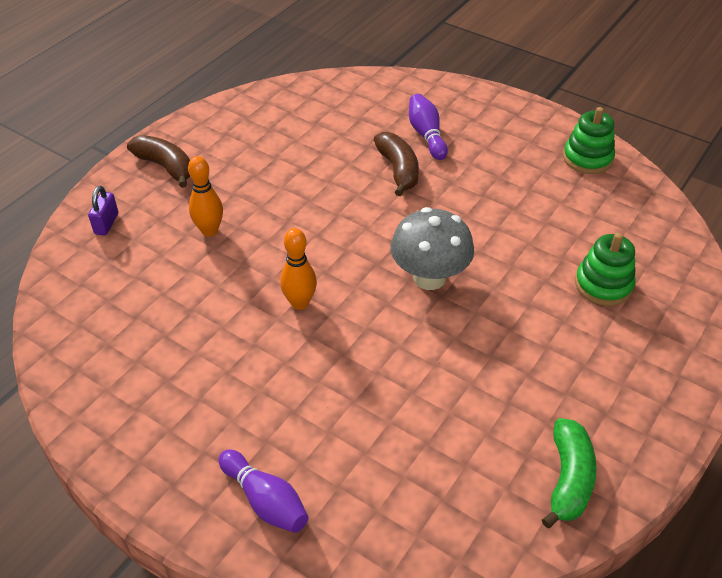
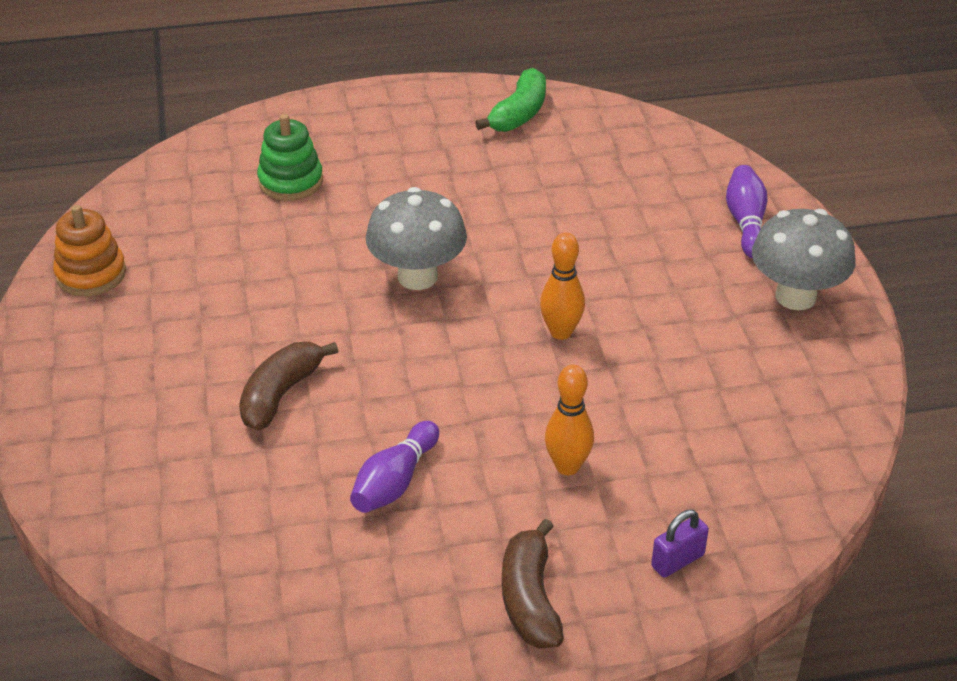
camera: 135 degrees left, 5 degrees down
(167, 449) = (795, 296): none -> grey mushroom
(426, 135) = (184, 413): purple bowling pin -> purple bowling pin (395, 482)
(568, 479) = (519, 113): green banana -> green banana turned 150 degrees clockwise
(587, 158) = (91, 274): green stacking toy -> orange stacking toy

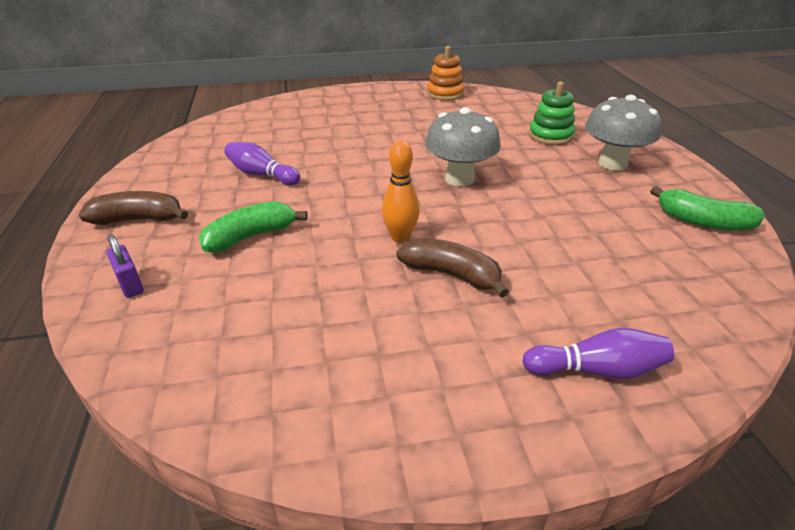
camera: 90 degrees right, 5 degrees down
(280, 394) = (345, 141): brown banana -> brown banana (451, 275)
(567, 466) = (250, 237): orange bowling pin -> green banana
(795, 296) = (465, 402): grey mushroom -> grey mushroom (612, 163)

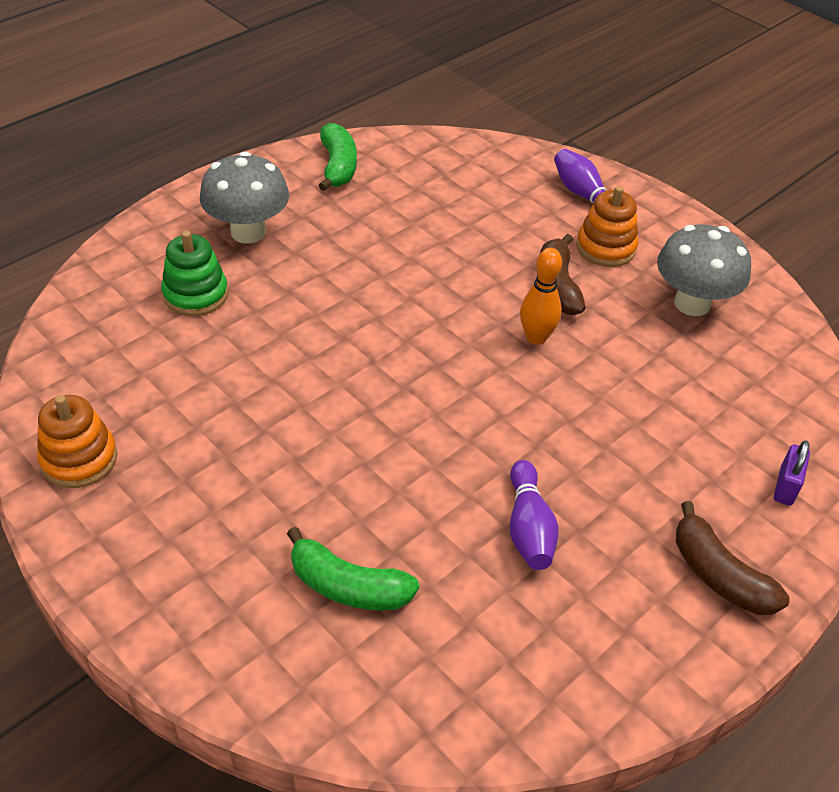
camera: 125 degrees left, 10 degrees up
(250, 237) = (643, 448): green banana -> green banana (348, 586)
(459, 179) = (382, 337): grey mushroom -> grey mushroom (692, 303)
(486, 336) = (606, 247): none -> orange stacking toy

